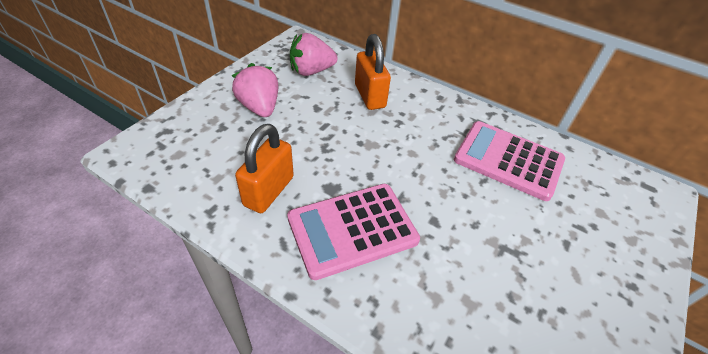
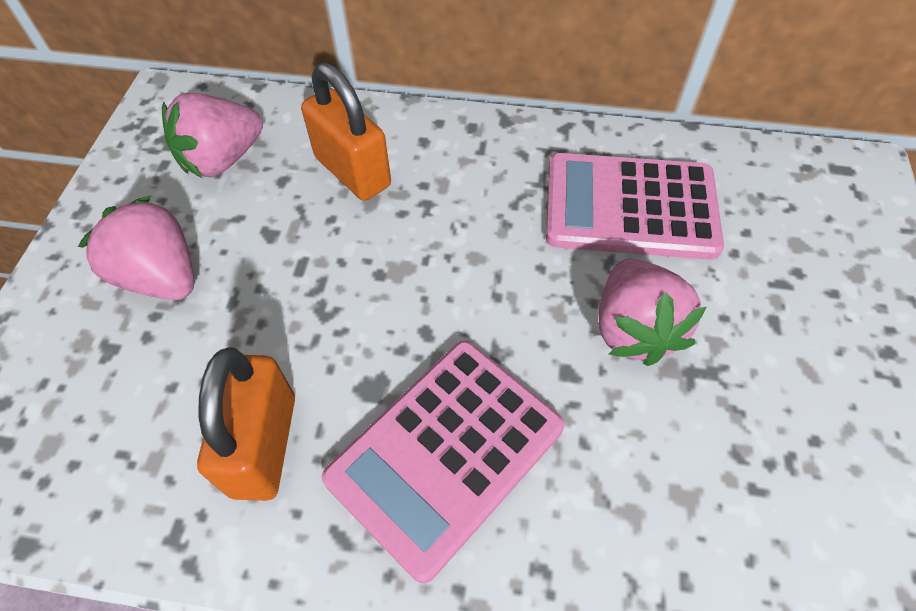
camera: 20 degrees left, 10 degrees up
(481, 215) = (634, 329): none -> pink strawberry

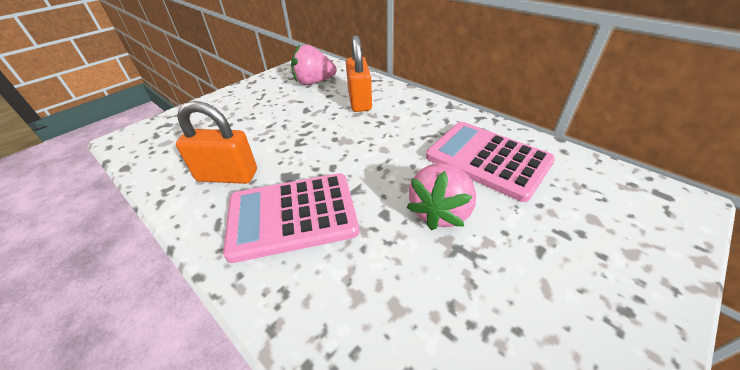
camera: 35 degrees right, 15 degrees down
(161, 276) = (254, 108): pink strawberry -> none
(264, 445) = (227, 175): orange padlock -> orange padlock turned 60 degrees clockwise

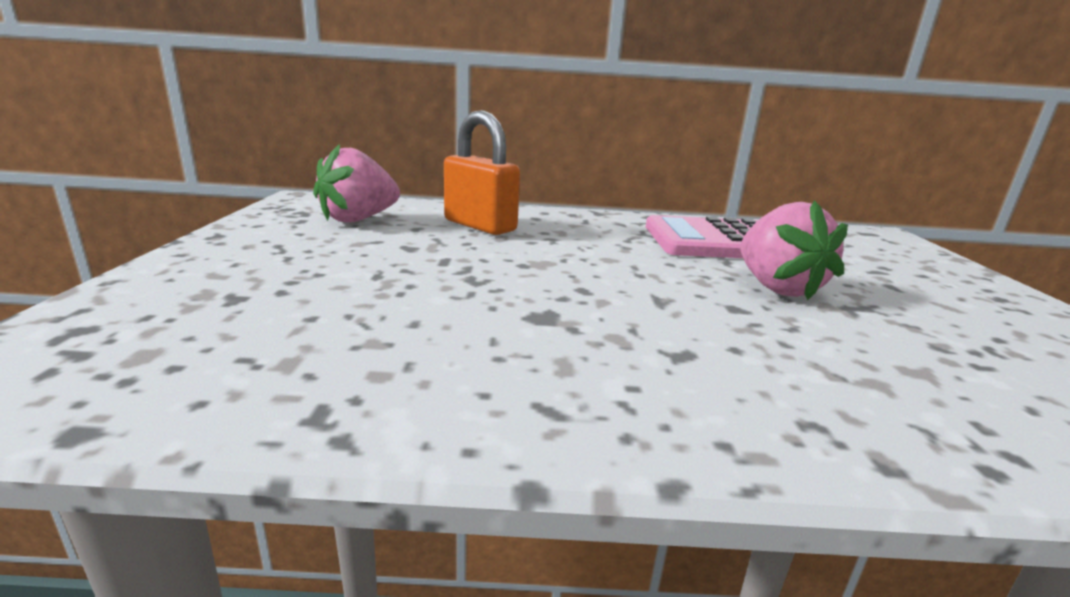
camera: 45 degrees left, 20 degrees down
(227, 175) = (430, 348): orange padlock -> none
(292, 216) = (645, 350): pink calculator -> none

